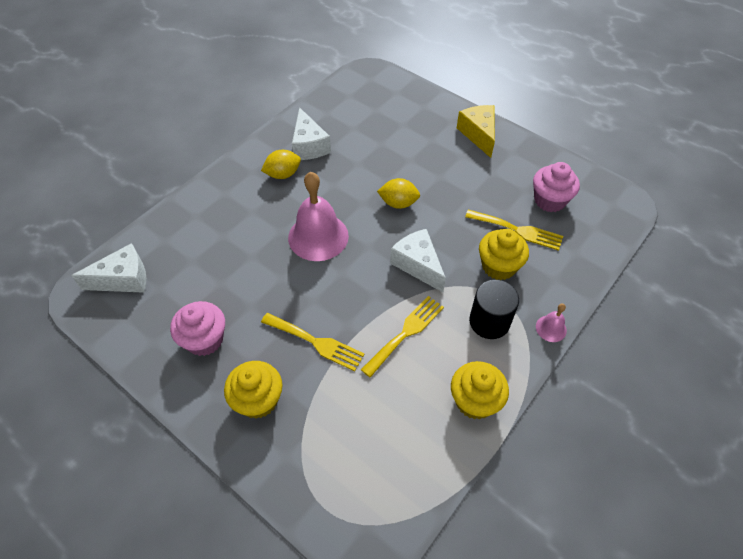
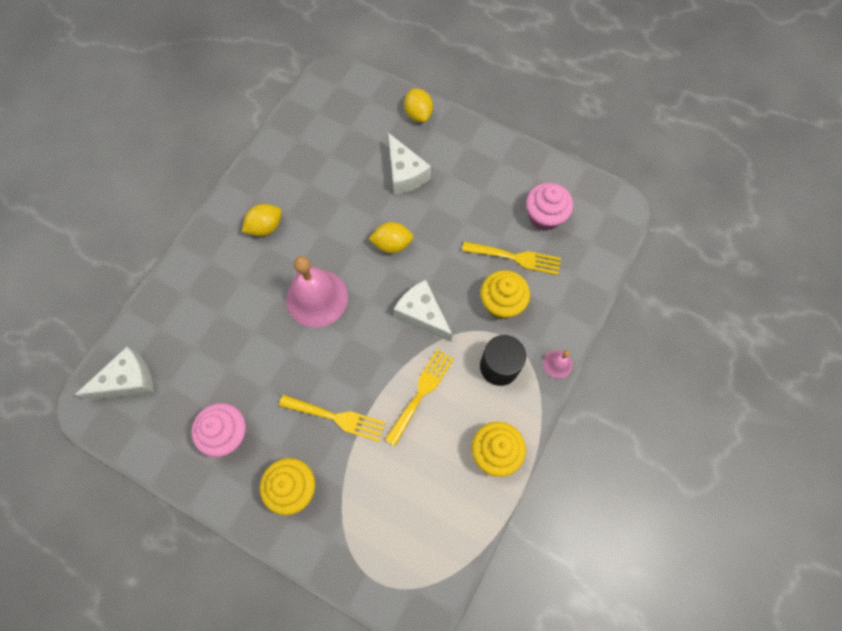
camera: 10 degrees left, 15 degrees up
(309, 146) = (286, 186): white cheese -> white cheese (405, 174)
(440, 108) = (418, 114): none -> yellow lemon
(478, 134) = (463, 144): yellow cheese -> none

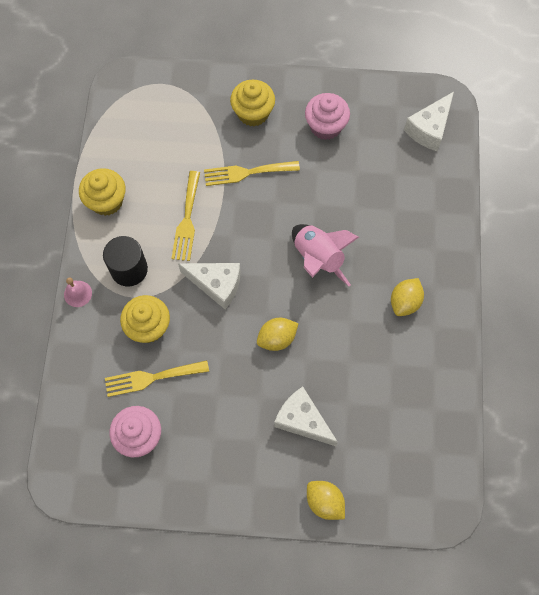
camera: 155 degrees right, 0 degrees up
(317, 298) = (318, 258): pink bell -> pink rocket

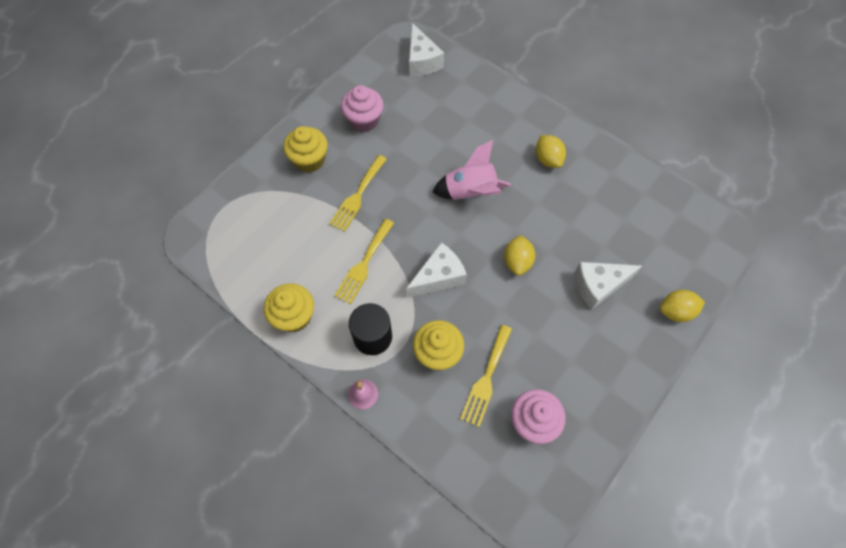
camera: 55 degrees left, 5 degrees down
(187, 220) = (364, 264): yellow fork -> yellow fork turned 75 degrees clockwise

